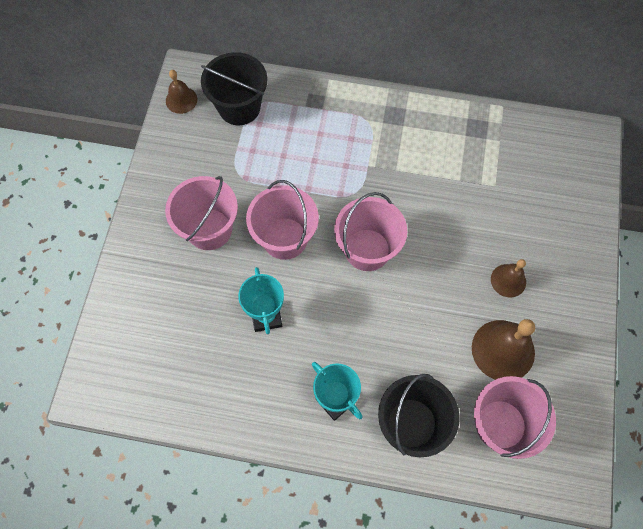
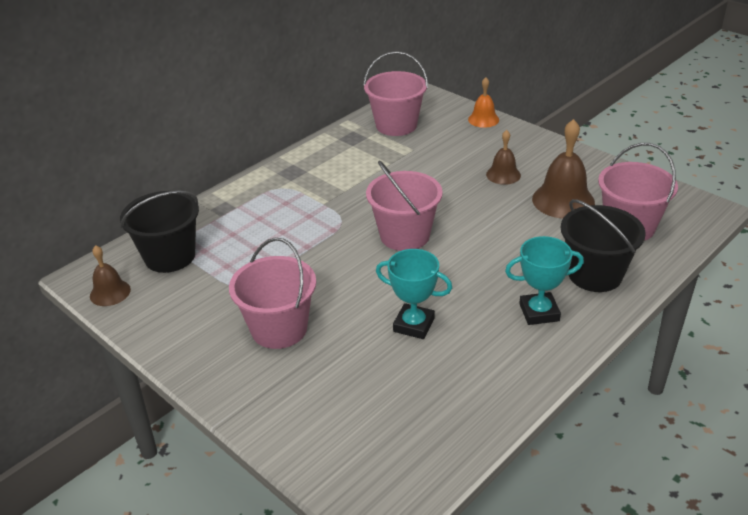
camera: 55 degrees left, 30 degrees down
(285, 238) = (343, 281): pink bucket -> pink bucket (396, 125)
(590, 216) = (483, 119): none -> orange bell

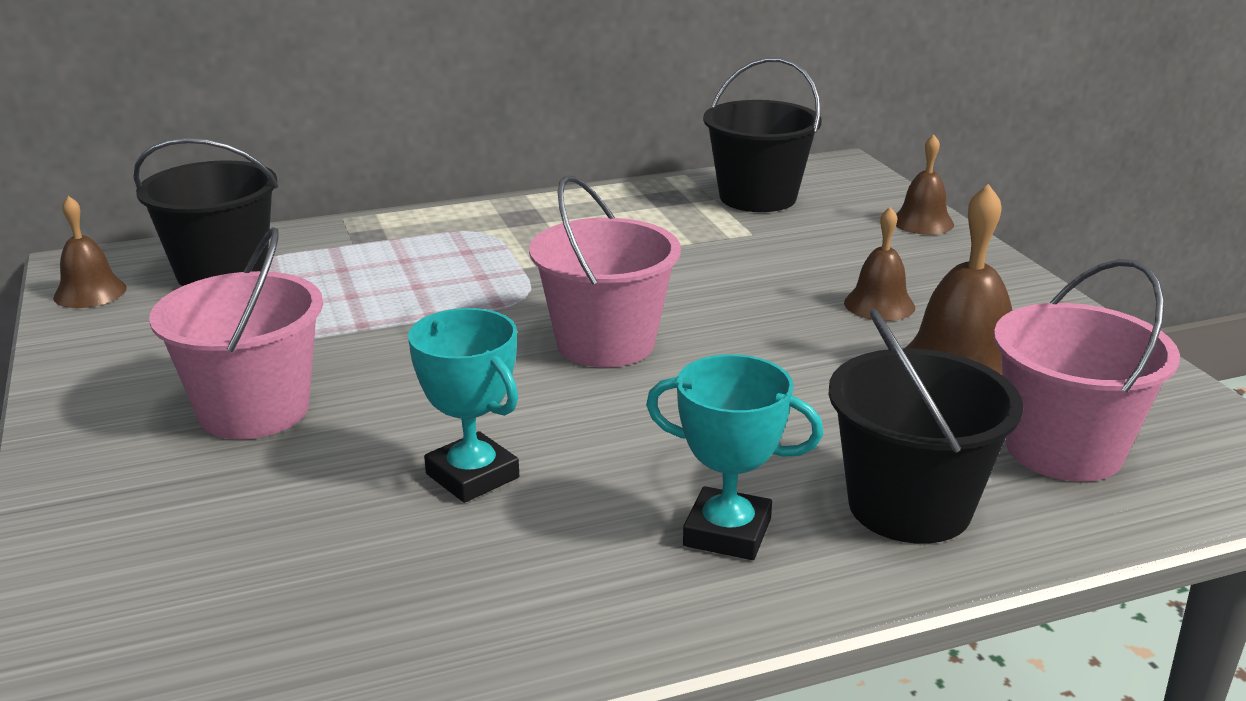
camera: 25 degrees right, 10 degrees down
(396, 125) = (757, 197): pink bucket -> black bucket
(483, 119) = (922, 222): orange bell -> brown bell

